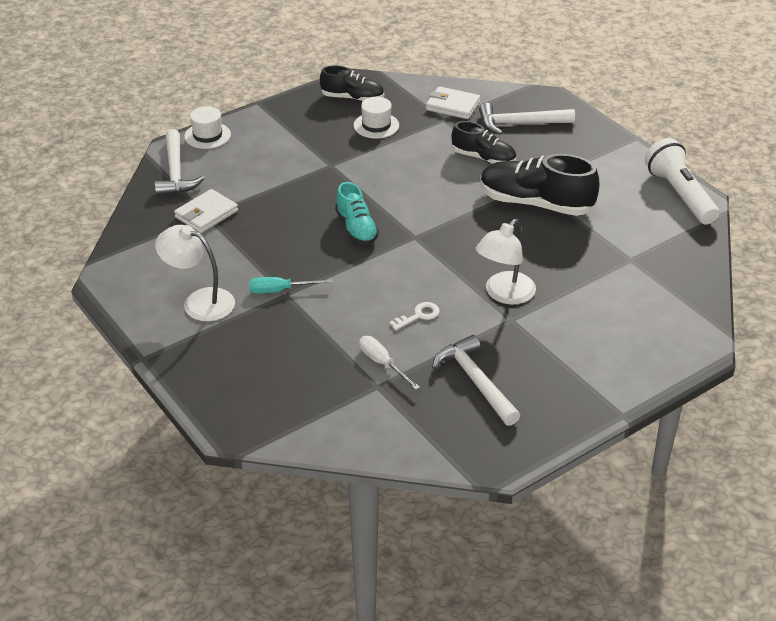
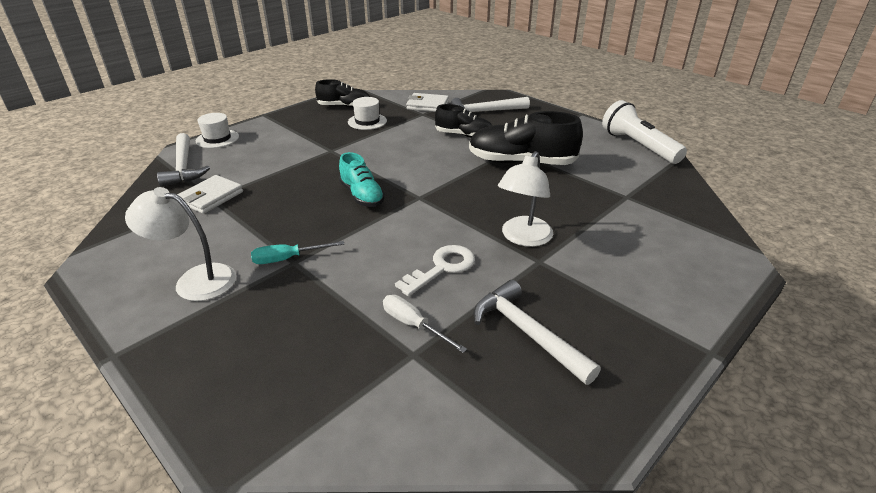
camera: 10 degrees left, 5 degrees down
(419, 315) = (442, 268): white key -> white key, size x1.55

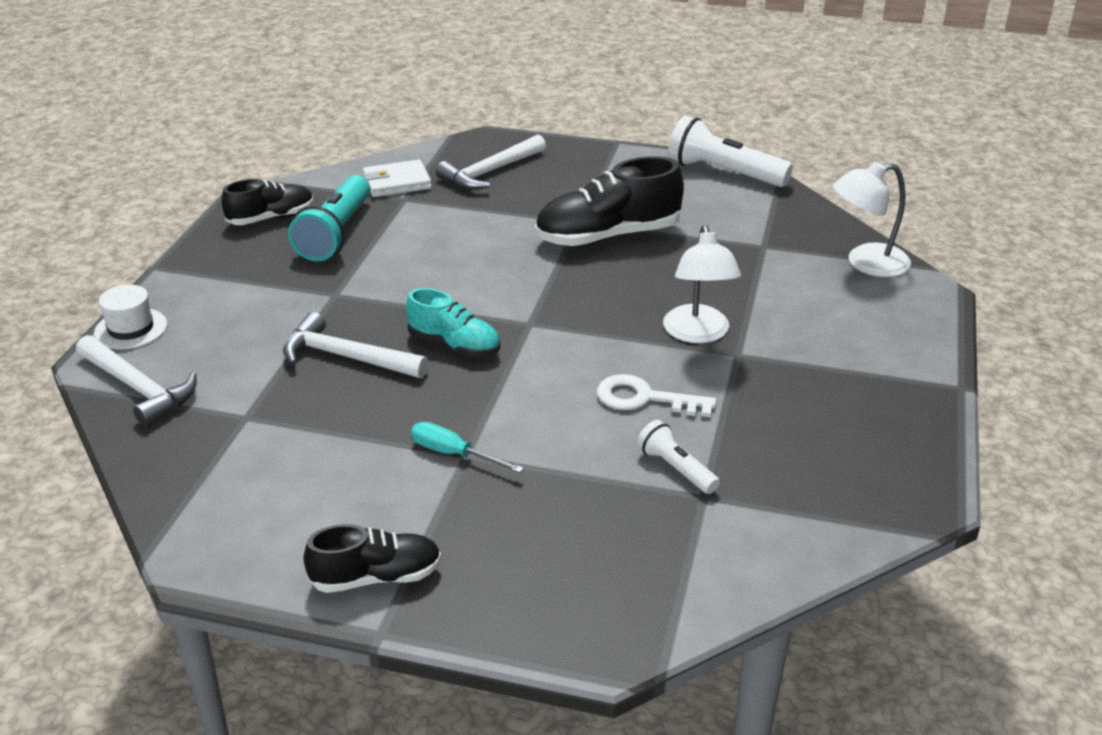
camera: 30 degrees left, 0 degrees up
(195, 280) = (367, 520): white lamp -> white lamp (866, 263)
(211, 197) = (244, 416): white wallet -> none
(288, 259) = (453, 454): turquoise screwdriver -> turquoise screwdriver turned 75 degrees clockwise
(367, 121) = (336, 233): white hat -> turquoise flashlight
(414, 325) = (676, 469): white screwdriver -> white flashlight
(442, 268) = (644, 398): white key -> white key turned 90 degrees counterclockwise
(464, 135) = (497, 217): black shoe -> black shoe (376, 577)
(527, 333) = (792, 432): white hammer -> white hammer (347, 357)

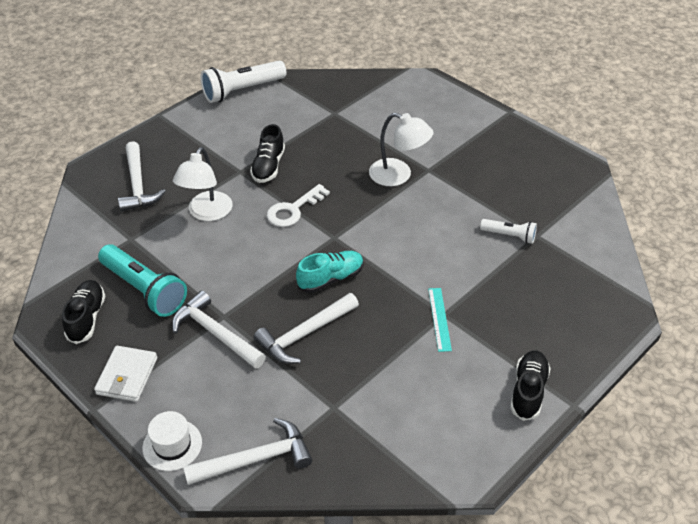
camera: 60 degrees left, 10 degrees up
(304, 298) = (216, 333): none -> white hammer
(397, 183) = (104, 235): white wallet -> white wallet (127, 376)
(453, 454) = (439, 319): turquoise screwdriver -> turquoise ruler
(607, 236) = (268, 166): black shoe -> black shoe, size x0.61
(644, 398) = (442, 221): white key -> white key (293, 210)
(676, 469) = (509, 236): white flashlight -> white flashlight turned 150 degrees counterclockwise
(866, 263) = (383, 87): white lamp -> white lamp (207, 213)

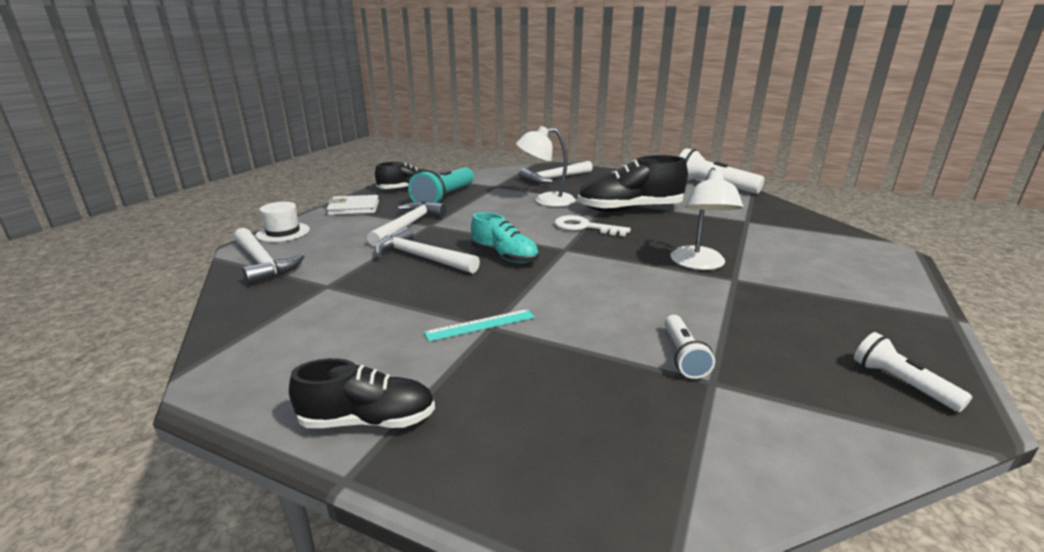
camera: 70 degrees right, 20 degrees down
(268, 166) = (629, 209): black shoe -> black shoe, size x1.65
(558, 169) = (901, 383): none -> white flashlight

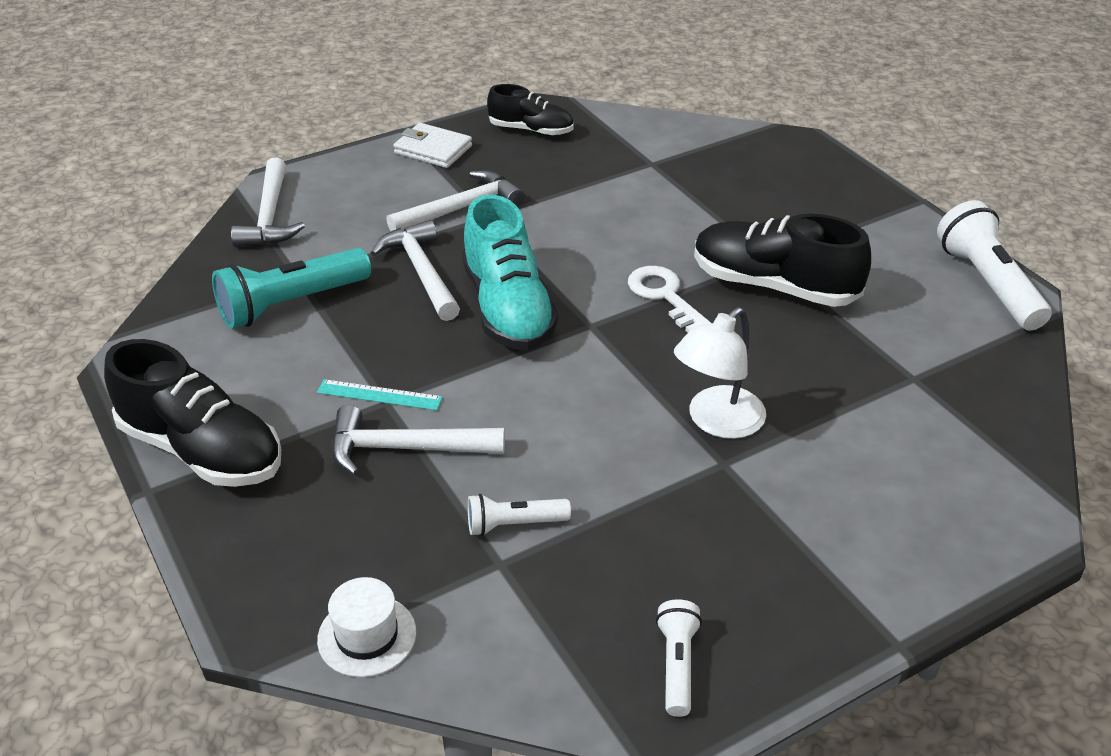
camera: 35 degrees right, 15 degrees up
(283, 232) = (325, 169): white hat -> white hat (367, 636)
(368, 420) = (202, 450): black shoe -> black shoe, size x1.65
(445, 198) = (558, 167): turquoise flashlight -> turquoise flashlight (291, 304)
(504, 257) = (508, 308): turquoise shoe -> turquoise shoe, size x1.65
(546, 200) = (682, 222): white lamp -> none
(554, 178) = (758, 174): white hammer -> white hammer (406, 448)
(683, 356) = (514, 524): white flashlight -> white flashlight turned 45 degrees clockwise

